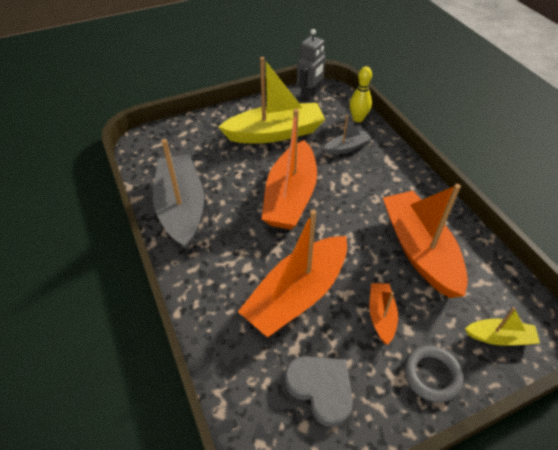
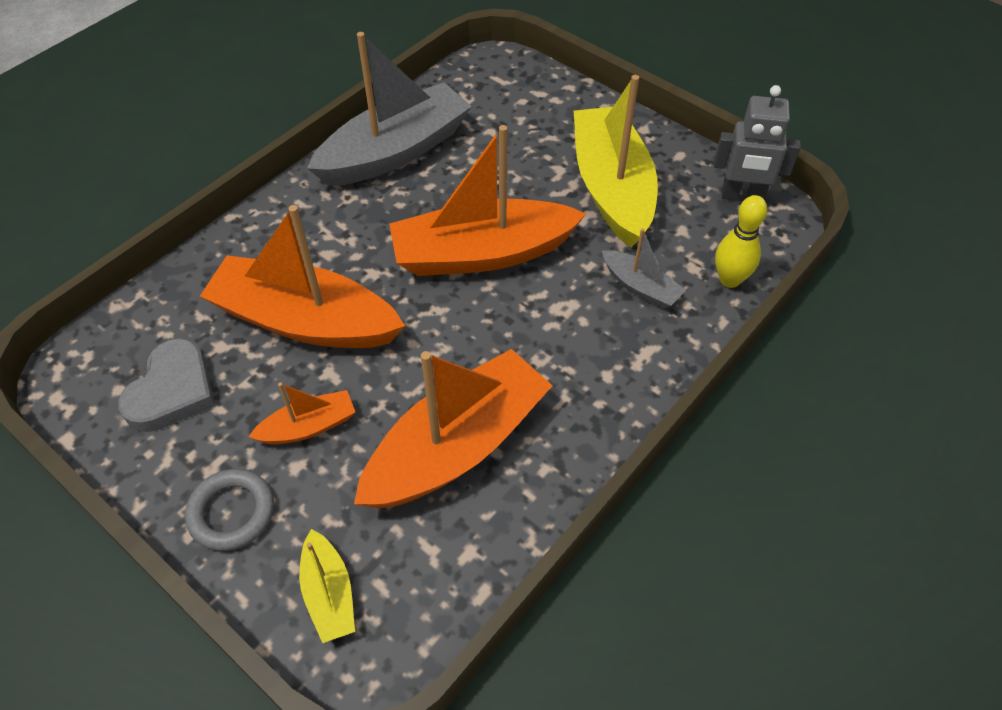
camera: 65 degrees right, 5 degrees up
(275, 133) = (611, 188): yellow boat -> yellow boat turned 150 degrees counterclockwise

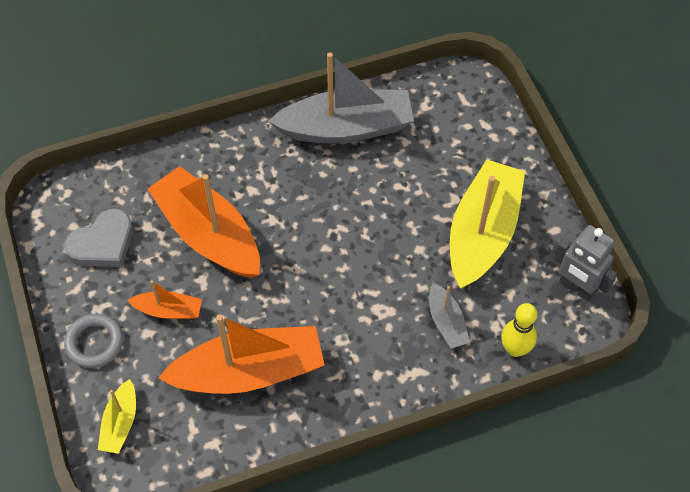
camera: 30 degrees right, 5 degrees up
(482, 253) = (354, 241): orange boat -> none

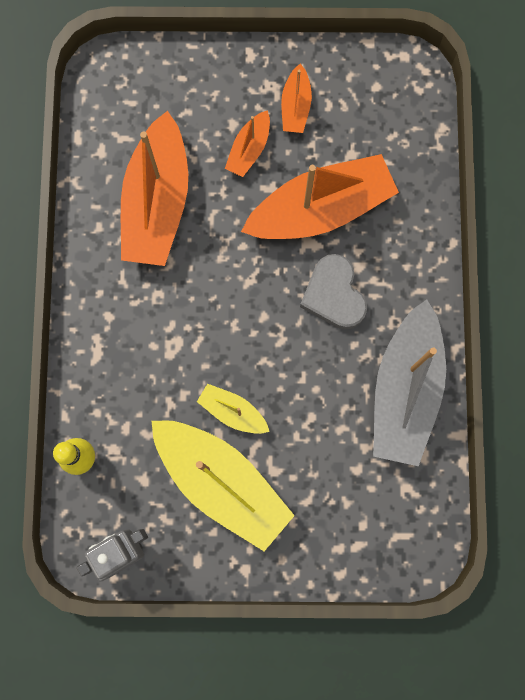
camera: 110 degrees right, 20 degrees up
(95, 343) = (240, 77): grey ring -> none
(103, 243) = (346, 109): grey heart -> grey heart (334, 295)
(112, 285) = (295, 106): none -> orange boat
(120, 423) = (152, 80): yellow boat -> yellow boat (233, 411)
(446, 322) = (136, 403): grey boat -> none

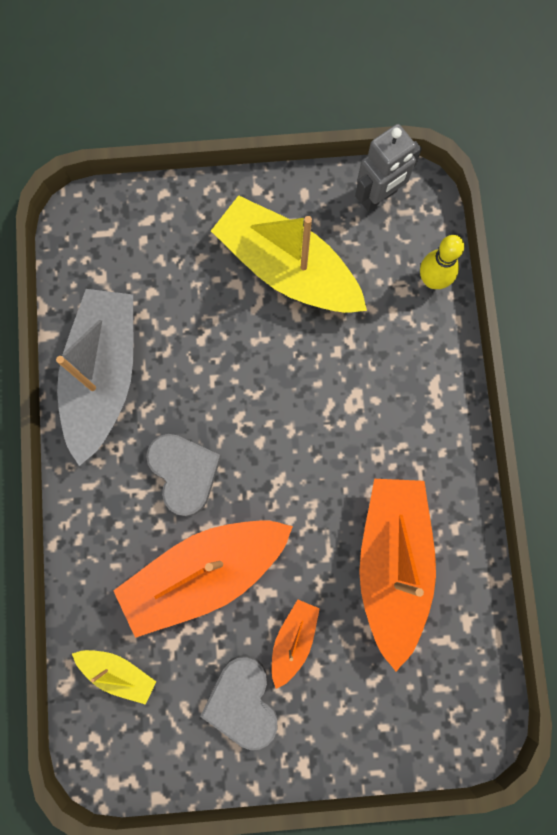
camera: 175 degrees right, 0 degrees up
(233, 411) = (283, 339): yellow boat -> yellow boat (118, 672)
(295, 106) = (242, 701): orange boat -> grey heart

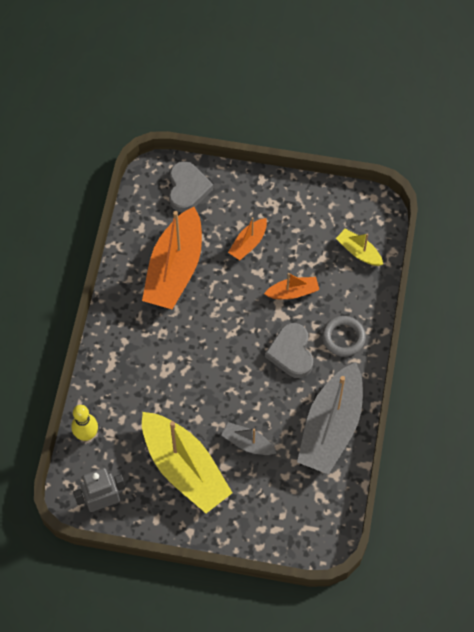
camera: 165 degrees left, 15 degrees down
(113, 517) = (343, 337): none -> grey ring
(204, 572) = (293, 292): orange boat -> orange boat, size x0.47
(212, 324) = (248, 443): none -> grey boat
(242, 701) = (288, 219): grey heart -> grey heart (187, 189)

